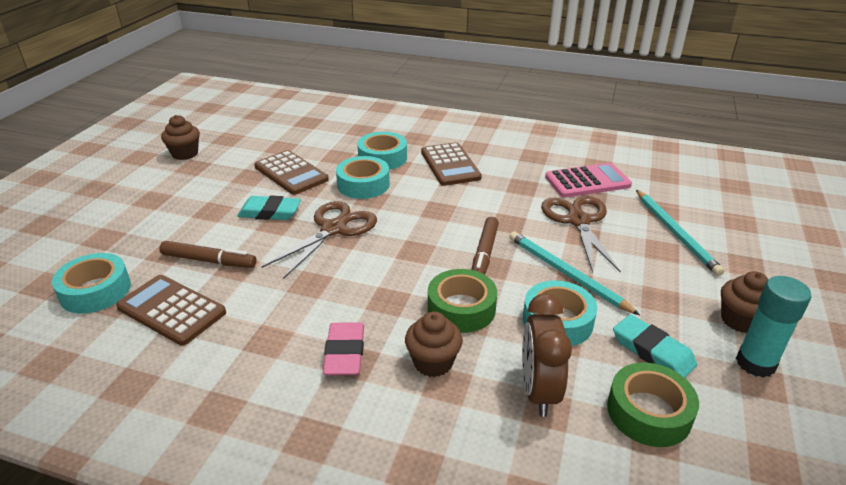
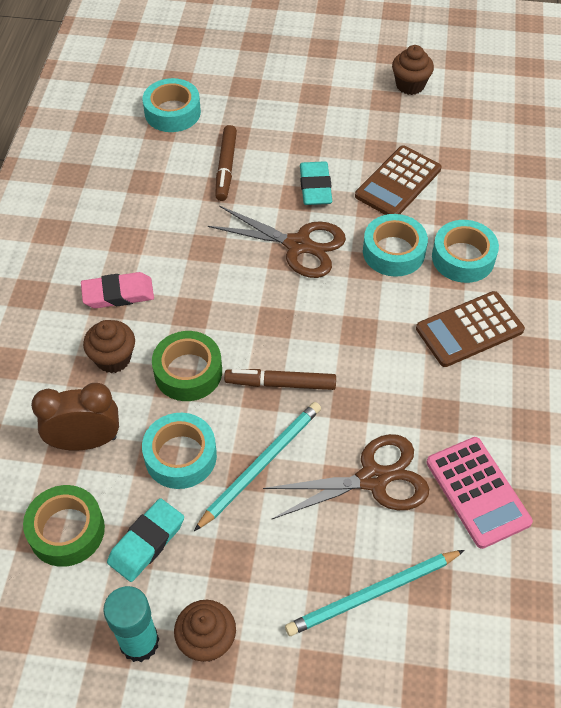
camera: 80 degrees right, 20 degrees up
(171, 310) = (156, 167): brown calculator -> none

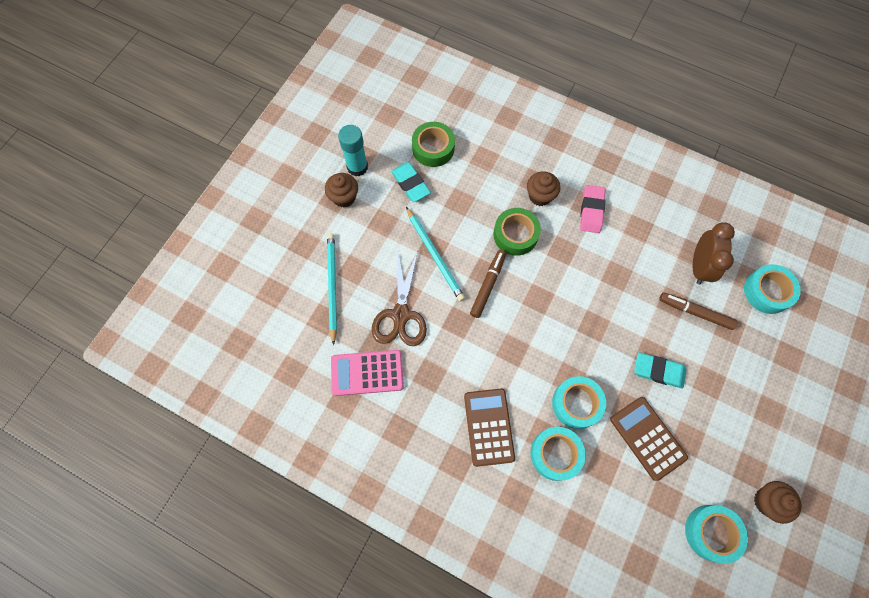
camera: 110 degrees right, 15 degrees up
(85, 441) = (485, 169): brown clock -> brown clock (699, 266)
(180, 456) = (457, 214): turquoise tape -> turquoise tape (711, 533)
(298, 245) = (602, 337): brown scissors -> none

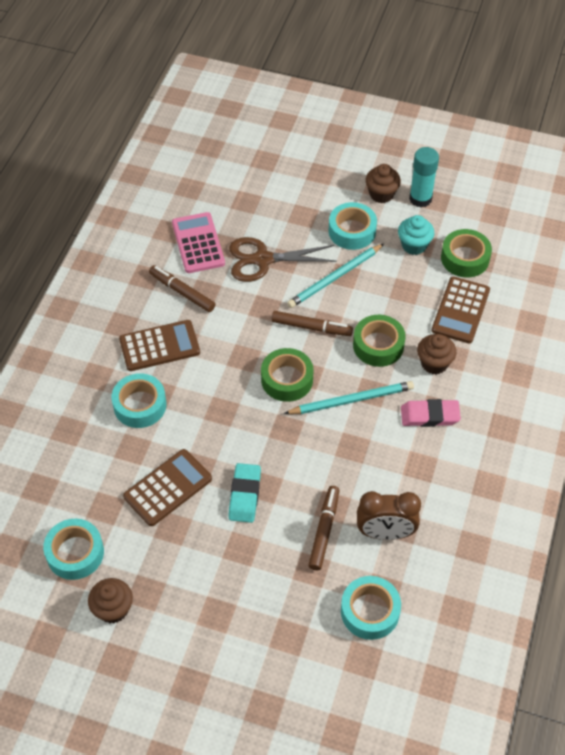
camera: 80 degrees right, 15 degrees down
(332, 286) = (281, 202): turquoise pencil -> turquoise pencil (352, 400)
(410, 184) = (414, 245): turquoise eraser -> turquoise cupcake
(426, 396) = (182, 292): none -> brown marker
(488, 164) = (460, 310): none -> brown calculator
(542, 316) = (287, 379): none -> green tape
(576, 403) = (195, 419): turquoise tape -> turquoise tape (352, 231)

